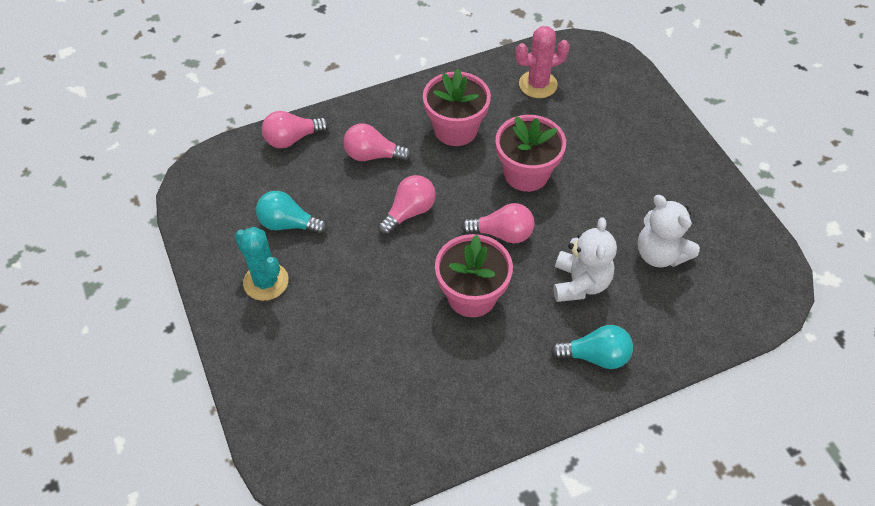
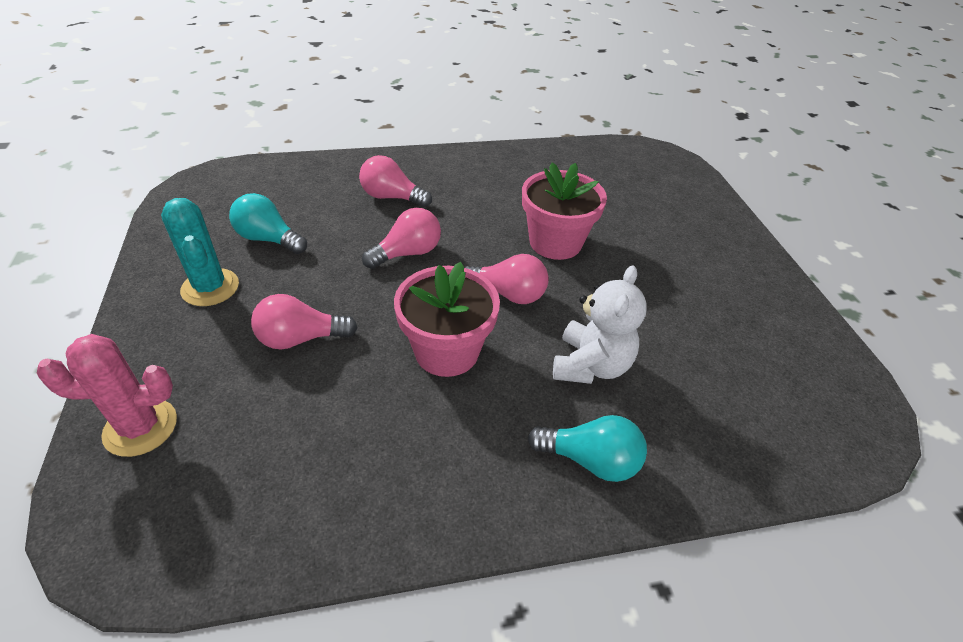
camera: 10 degrees right, 10 degrees down
(292, 139) = (315, 170): pink light bulb -> pink light bulb (301, 338)
(455, 129) = (490, 191): pink flower pot -> none
(538, 84) = (591, 171): pink cactus -> pink cactus (140, 427)
(660, 254) = (703, 353): white teddy bear -> none

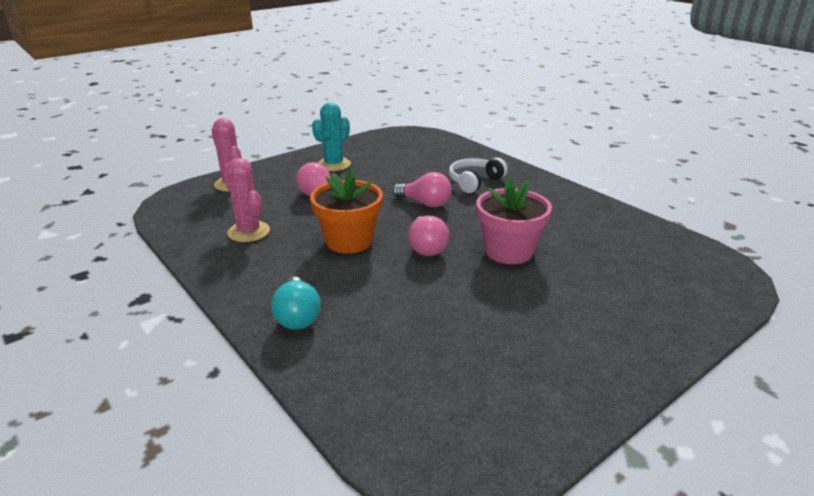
camera: 65 degrees right, 15 degrees down
(269, 239) = (388, 164): turquoise light bulb -> none
(335, 451) = (248, 232): none -> pink cactus
(392, 197) = (475, 182): pink light bulb -> white headphones
(446, 351) = (349, 241): pink flower pot -> orange flower pot
(590, 365) = (386, 297): white teddy bear -> none

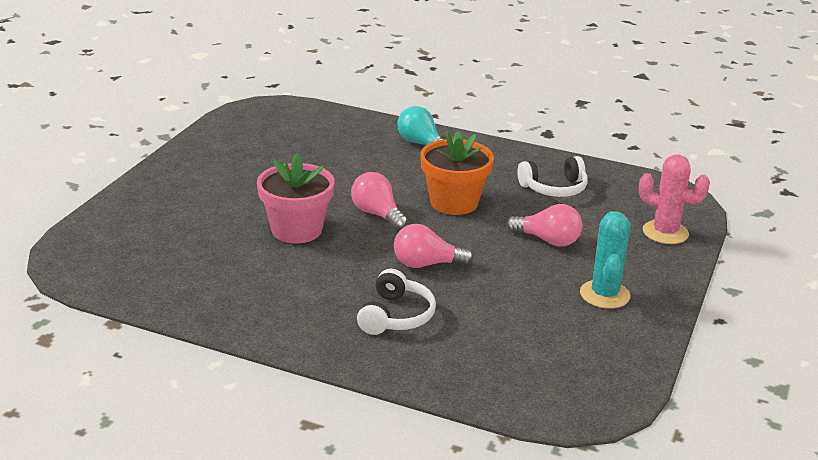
camera: 150 degrees right, 0 degrees up
(248, 232) = (554, 188): pink cactus -> white headphones

